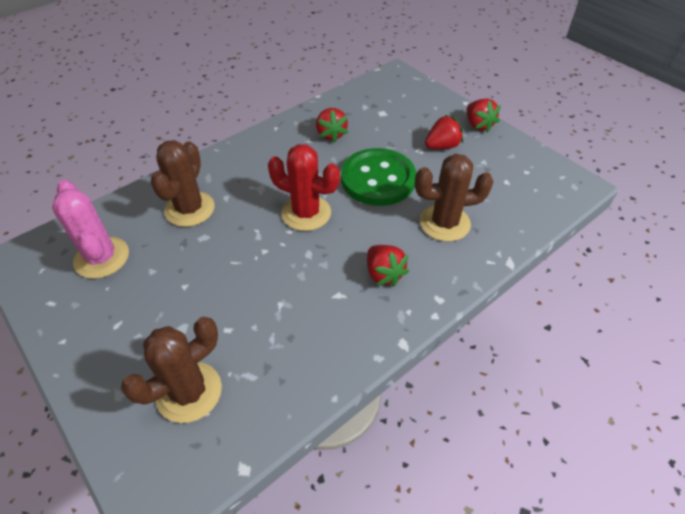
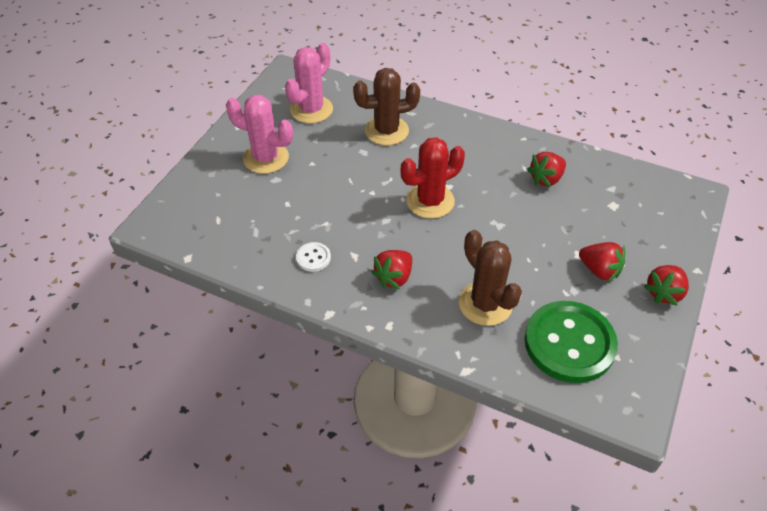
camera: 65 degrees right, 0 degrees up
(140, 327) = (266, 158): none -> pink cactus
(189, 392) = (229, 206): brown cactus -> none
(306, 213) = (430, 201): red cactus -> red cactus turned 60 degrees clockwise
(322, 332) = (313, 258): none -> white button
(378, 179) = (509, 235): green button -> green button (569, 343)

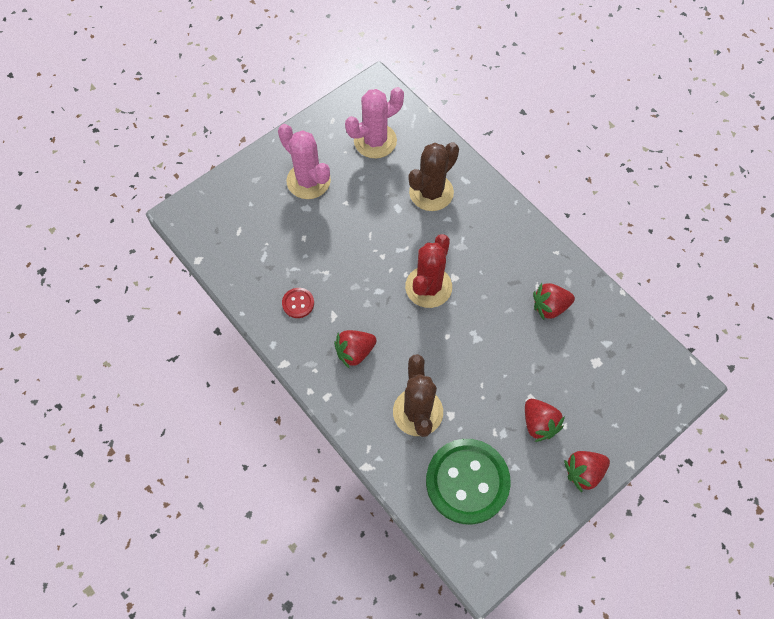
camera: 25 degrees right, 15 degrees up
(313, 258) = (298, 303): white button -> red button
(386, 131) = (431, 192): brown cactus -> brown cactus turned 60 degrees counterclockwise
(430, 201) = (428, 287): red cactus -> red cactus turned 60 degrees counterclockwise

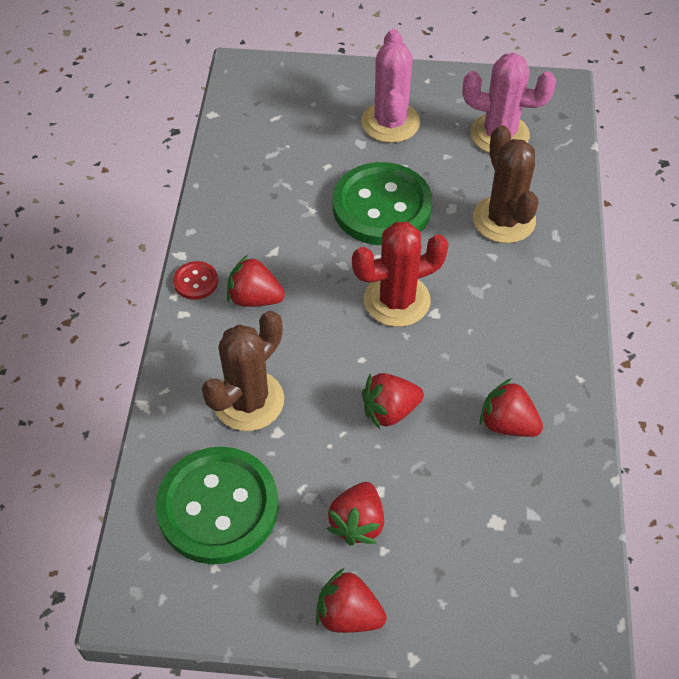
camera: 45 degrees right, 10 degrees down
(298, 303) = (254, 216): red button -> red button (196, 281)
(361, 238) = (382, 207): none -> green button
(431, 192) = (504, 220): brown cactus -> brown cactus turned 75 degrees clockwise
(490, 351) = (389, 411): none -> red strawberry

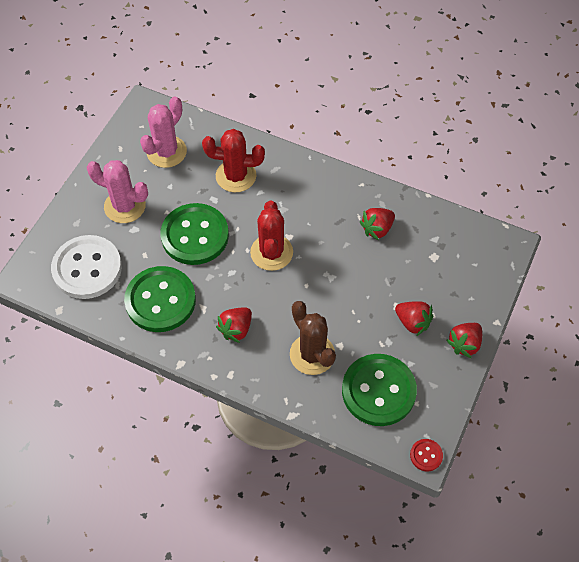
camera: 70 degrees left, 5 degrees up
(196, 281) = (207, 360): red button -> red button (426, 455)
(265, 204) = (160, 300): none -> green button
(281, 119) = (87, 268): none -> white button
(389, 411) = (347, 282): red strawberry -> none
(504, 220) = (236, 176): brown cactus -> red cactus

